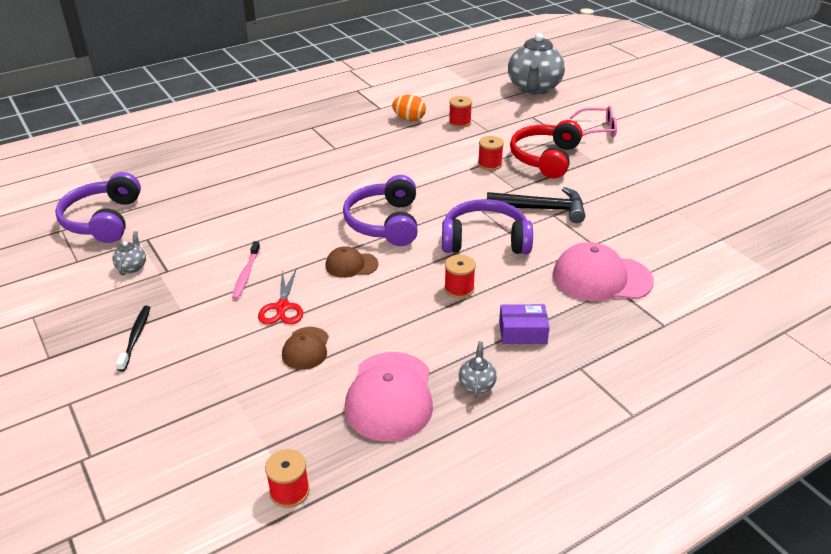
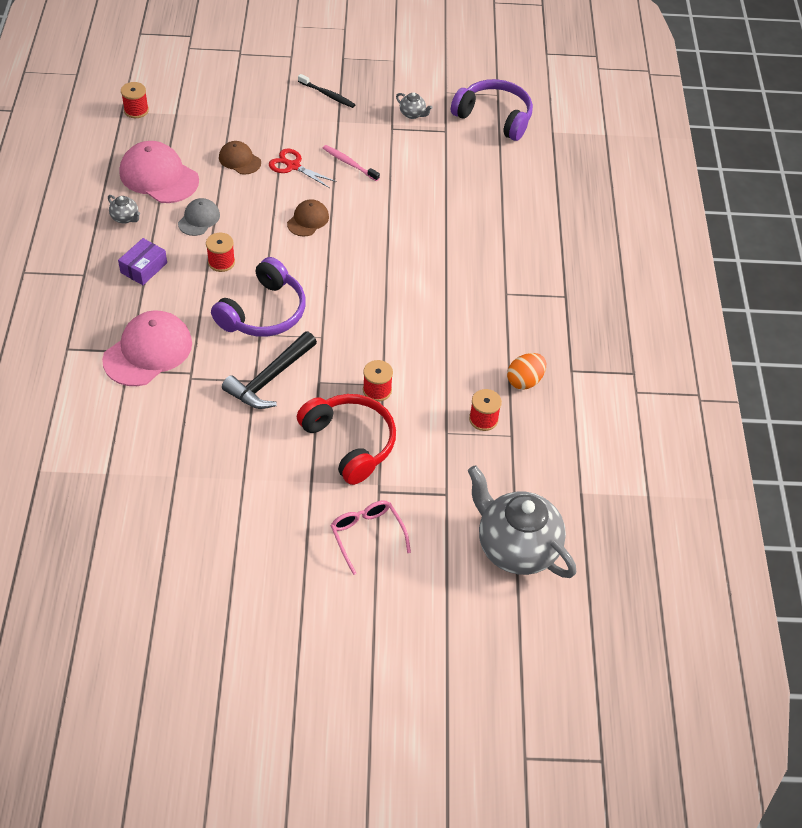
camera: 120 degrees right, 15 degrees up
(385, 223) = (346, 265): purple headphones -> none
(421, 331) = (199, 219): none -> grey cap
(598, 130) = (367, 535): pink glasses -> pink glasses turned 120 degrees clockwise

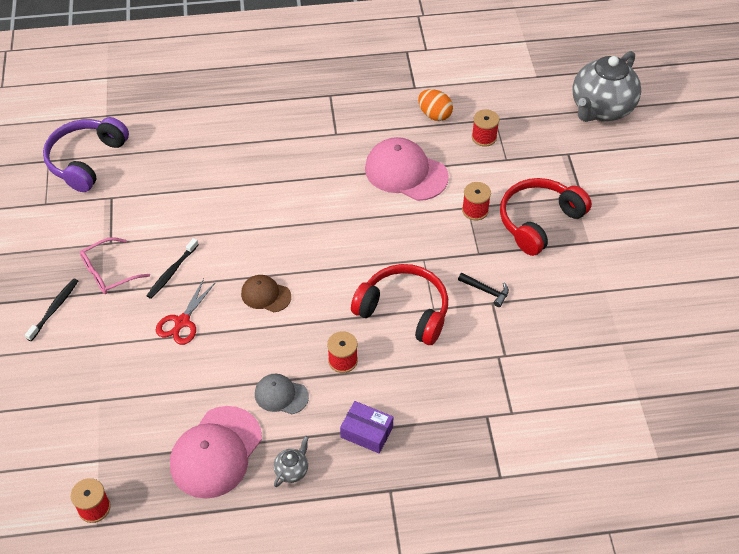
camera: 95 degrees left, 0 degrees up
(148, 351) = (482, 399): pink cap -> pink cap (406, 172)
(239, 160) = (177, 375): brown cap -> none
(263, 312) = (404, 311): purple headphones -> red headphones
(270, 378) = (486, 291): black hammer -> black hammer, size x0.51
(349, 163) = (172, 272): pink toothbrush -> black toothbrush
(367, 535) = (627, 198): pink glasses -> pink glasses (108, 272)
(413, 114) = (85, 227): grey teapot -> none

